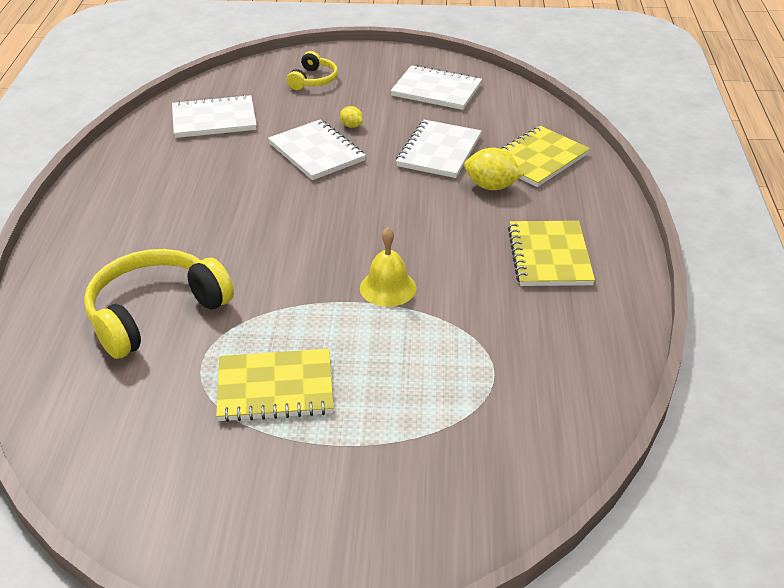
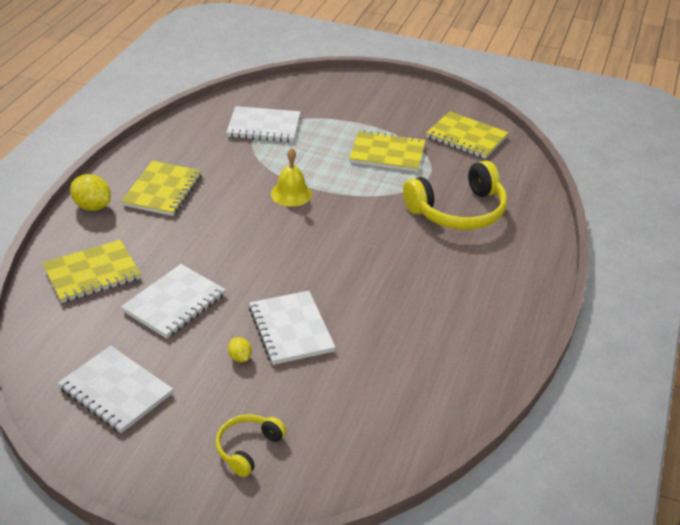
camera: 165 degrees left, 0 degrees up
(145, 459) = (466, 137): none -> yellow notebook
(214, 119) = (384, 404): white notebook -> white notebook (264, 127)
(491, 186) = (157, 255): yellow lemon -> yellow lemon (92, 206)

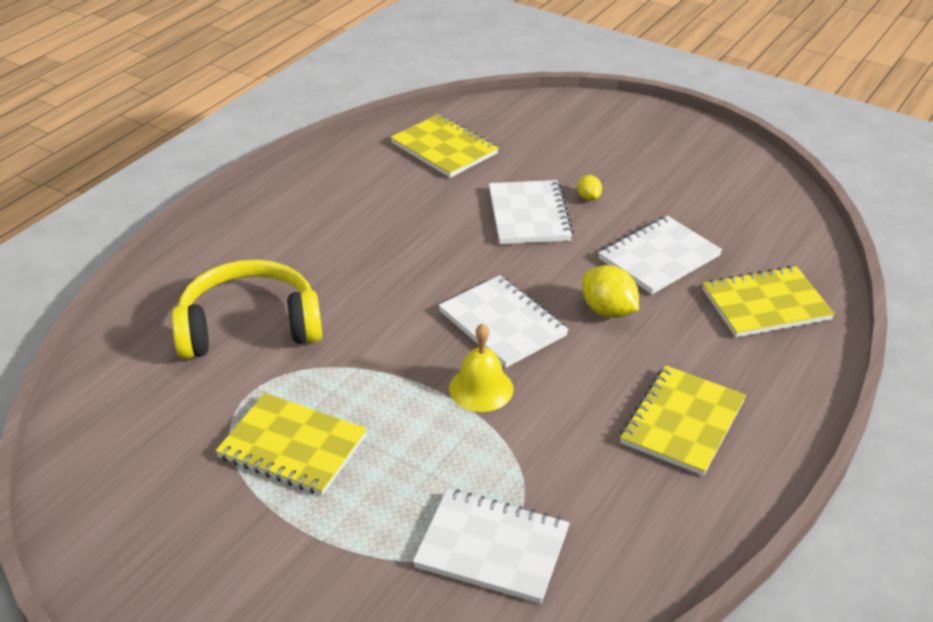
camera: 165 degrees left, 0 degrees up
(92, 206) = (789, 407): yellow lemon -> yellow lemon (608, 311)
(115, 391) = (715, 186): white notebook -> white notebook (503, 323)
(248, 448) = (590, 134): yellow headphones -> none
(466, 137) = (132, 464): yellow notebook -> yellow notebook (444, 148)

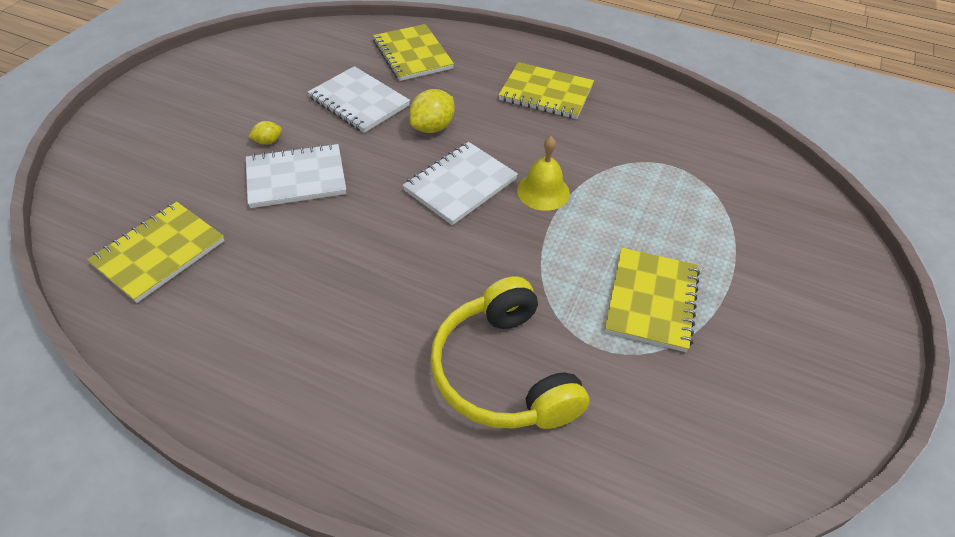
camera: 100 degrees left, 10 degrees up
(492, 548) = (695, 174): white notebook -> none

